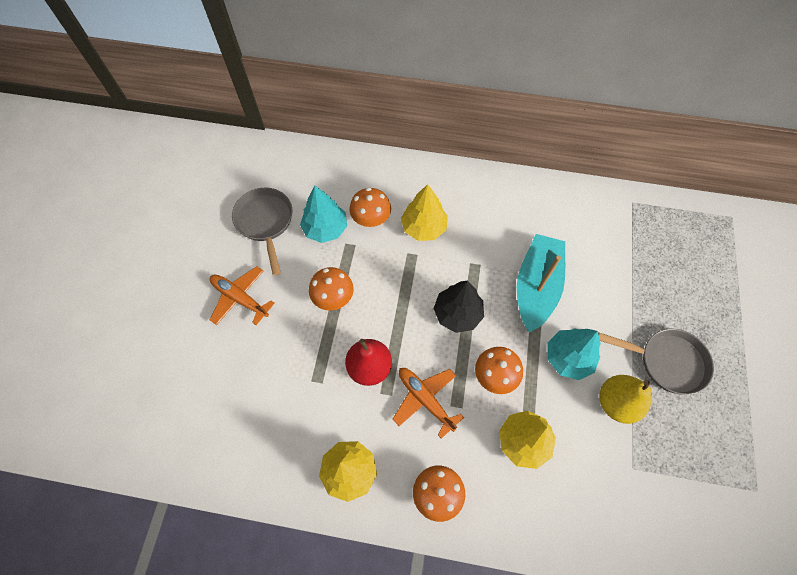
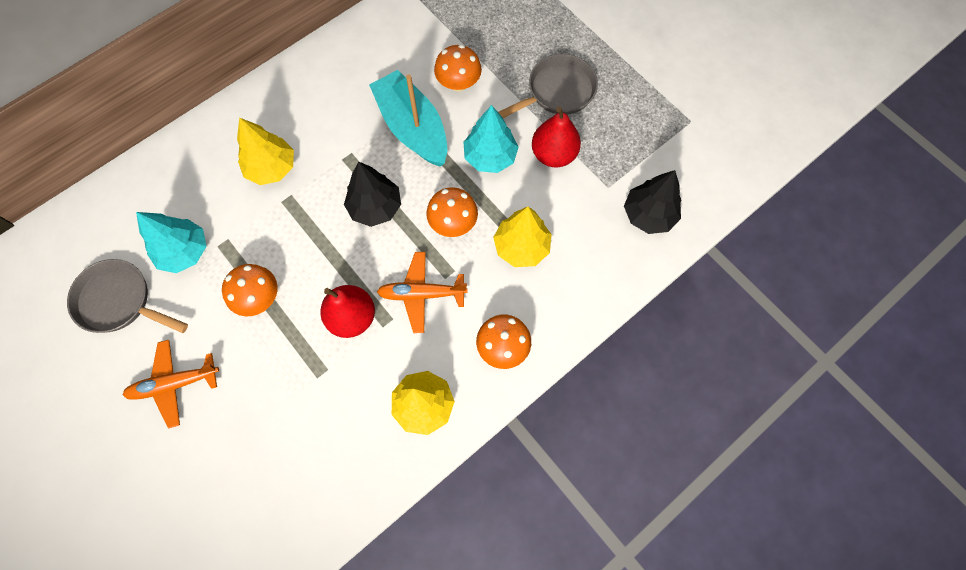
camera: 50 degrees left, 5 degrees up
(371, 218) = (216, 204): orange mushroom -> orange mushroom (458, 83)
(616, 403) = (553, 154): yellow pear -> red pear
(643, 522) = (648, 215): none -> black tree

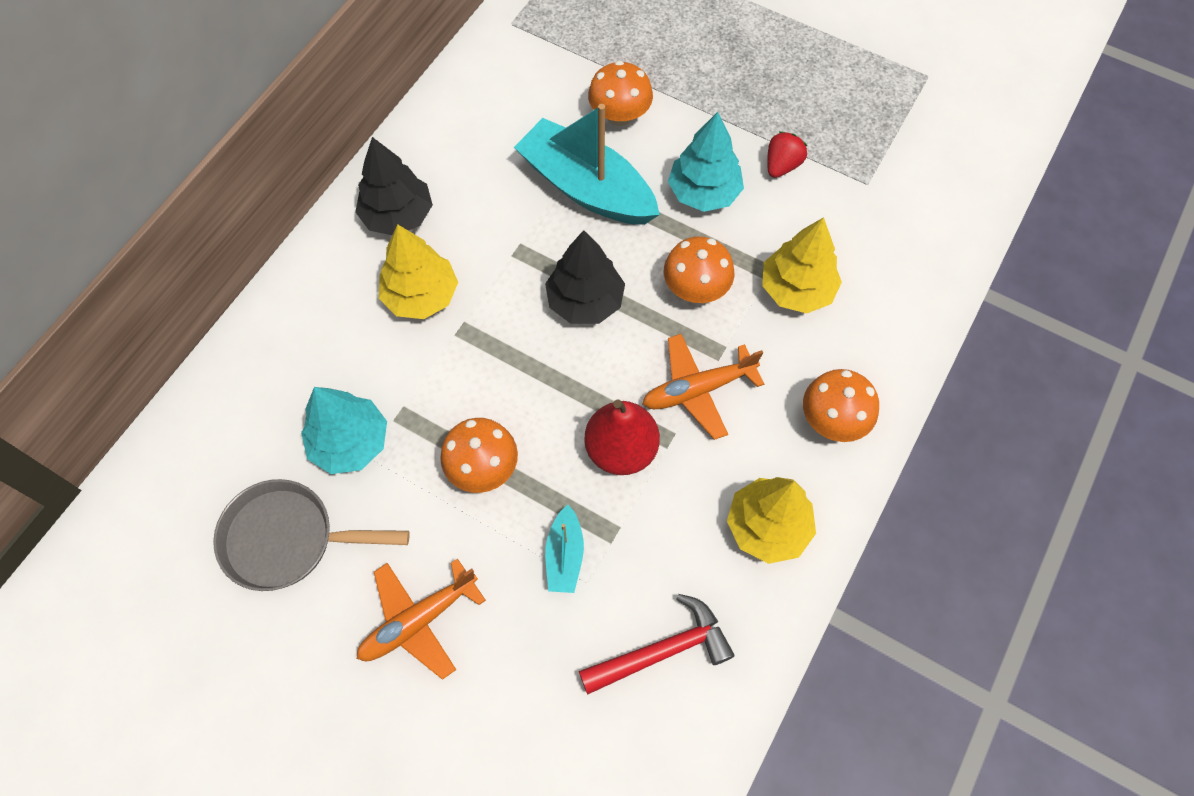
camera: 20 degrees left, 5 degrees down
(283, 375) = (564, 555): none -> turquoise boat
(317, 462) = (663, 650): none -> red hammer
(553, 154) = (782, 165): red pear -> red strawberry
(557, 92) = (749, 89): grey pan -> none
(648, 215) = (932, 201): black tree -> black tree (398, 216)

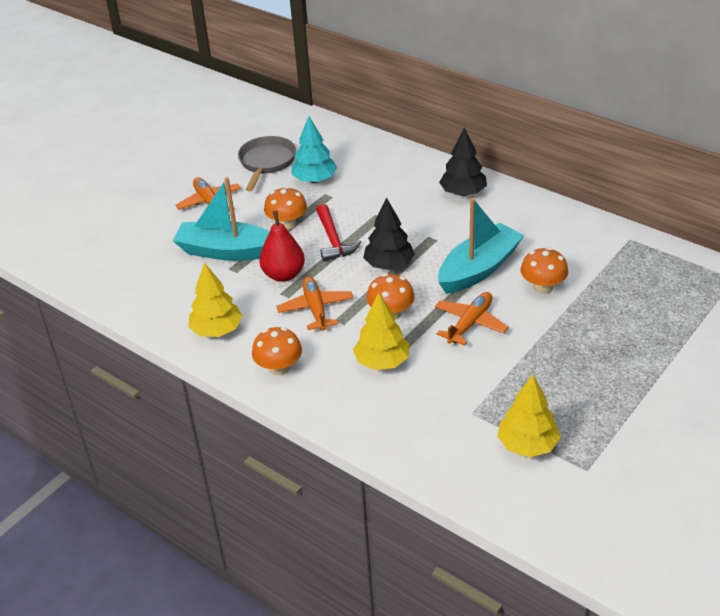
camera: 100 degrees right, 25 degrees down
(421, 296) = (404, 202): yellow tree -> yellow tree (527, 445)
(564, 555) = (227, 251): turquoise boat -> turquoise boat, size x2.14
(663, 650) = (162, 284): red hammer -> red hammer (333, 240)
(703, 193) = (470, 323): turquoise tree -> orange plane
(782, 165) = (492, 366): red strawberry -> none

